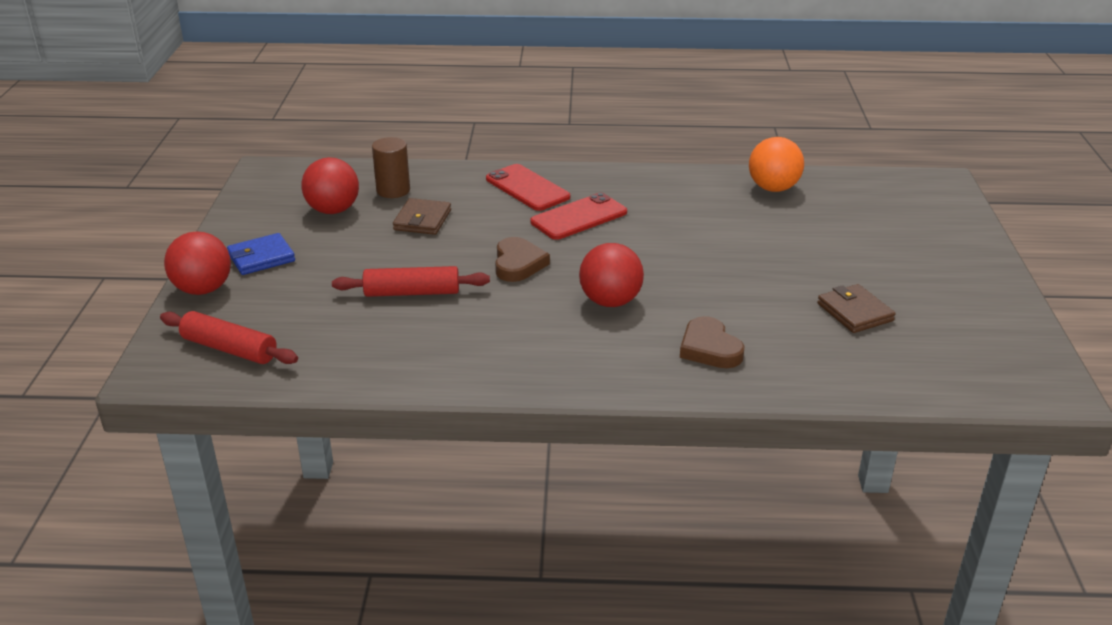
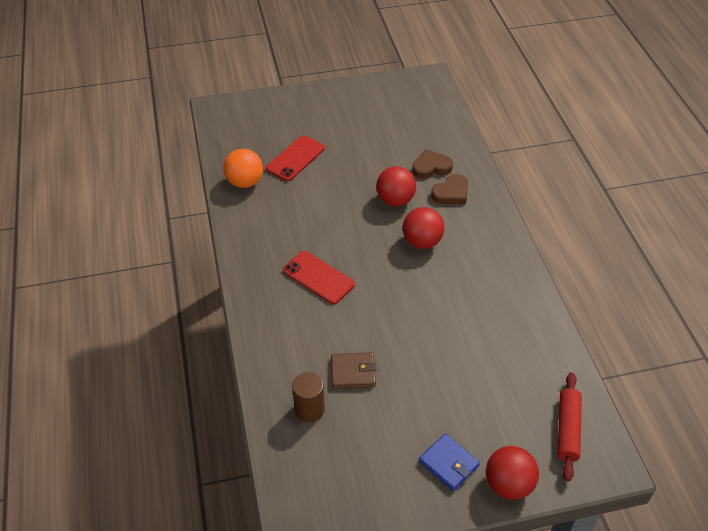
camera: 105 degrees left, 15 degrees up
(333, 210) = (357, 442): red ball -> red ball (395, 200)
(412, 293) = (455, 347): red rolling pin -> none
(518, 264) = (395, 297): brown heart -> brown heart (431, 167)
(527, 188) = (280, 318): red phone -> red phone (295, 158)
(854, 312) = (389, 140): brown wallet -> none

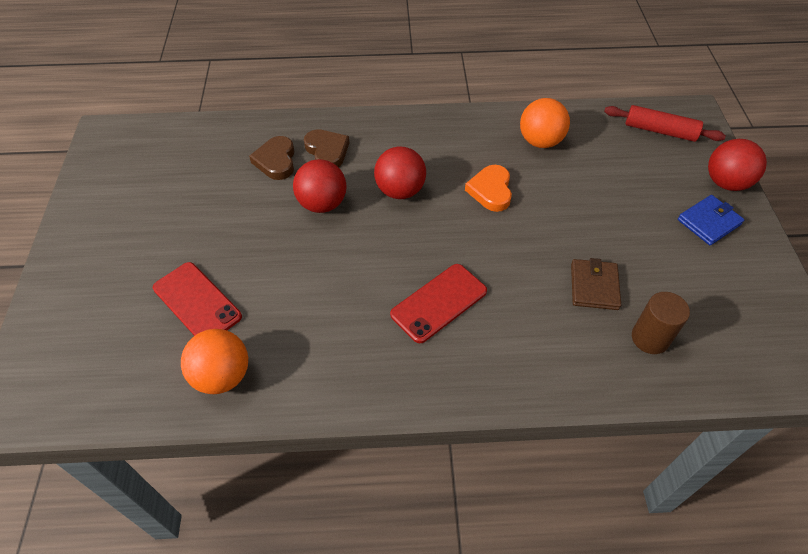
camera: 80 degrees left, 5 degrees up
(439, 299) = (491, 191): none -> orange heart
(514, 330) = (540, 141): none -> orange ball

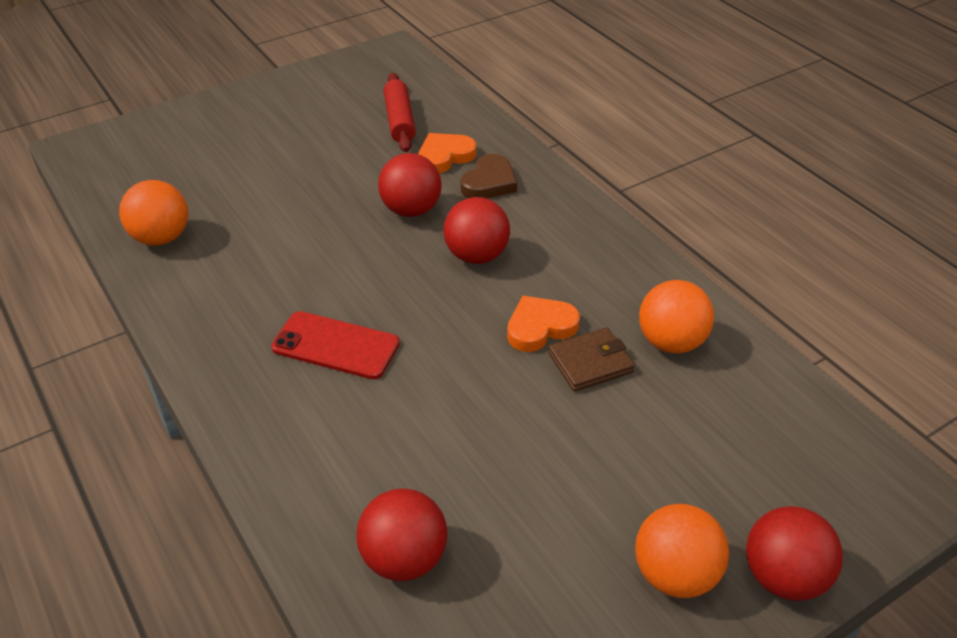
camera: 60 degrees right, 10 degrees down
(197, 302) = (233, 188): red phone -> none
(276, 161) = (445, 156): brown heart -> orange heart
(594, 286) = (453, 475): brown wallet -> brown wallet (590, 362)
(650, 338) = (404, 559): brown cylinder -> red ball
(660, 131) = (823, 463): red rolling pin -> red rolling pin (399, 121)
(709, 222) = (675, 574): blue wallet -> orange ball

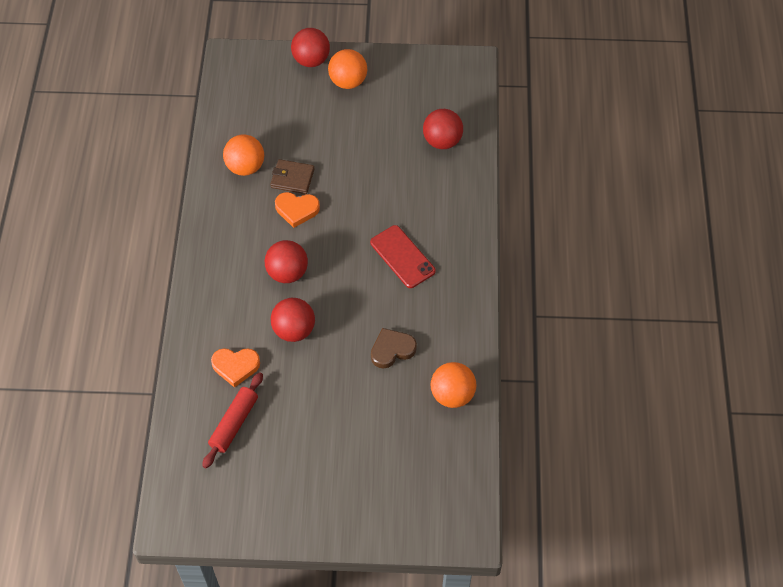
camera: 145 degrees left, 15 degrees up
(489, 182) = (230, 326): brown heart -> brown heart (392, 350)

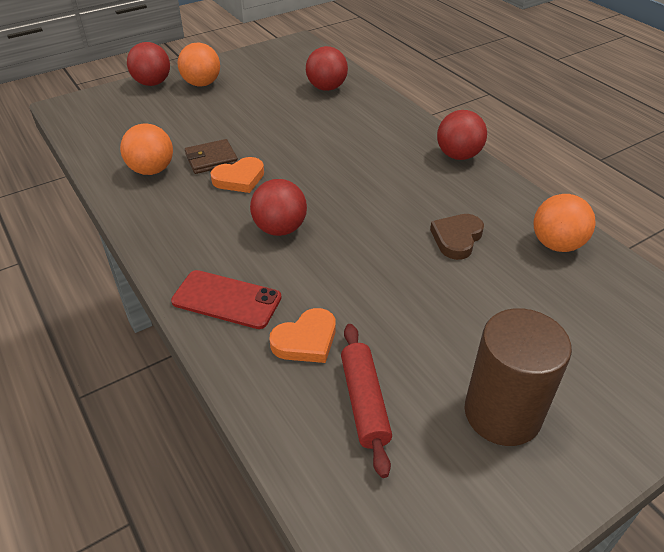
camera: 35 degrees left, 15 degrees down
(294, 330) = (338, 272): red ball -> red ball (458, 155)
(298, 476) = (502, 413): none -> brown cylinder
(402, 257) = (381, 168): red phone -> red phone (226, 299)

